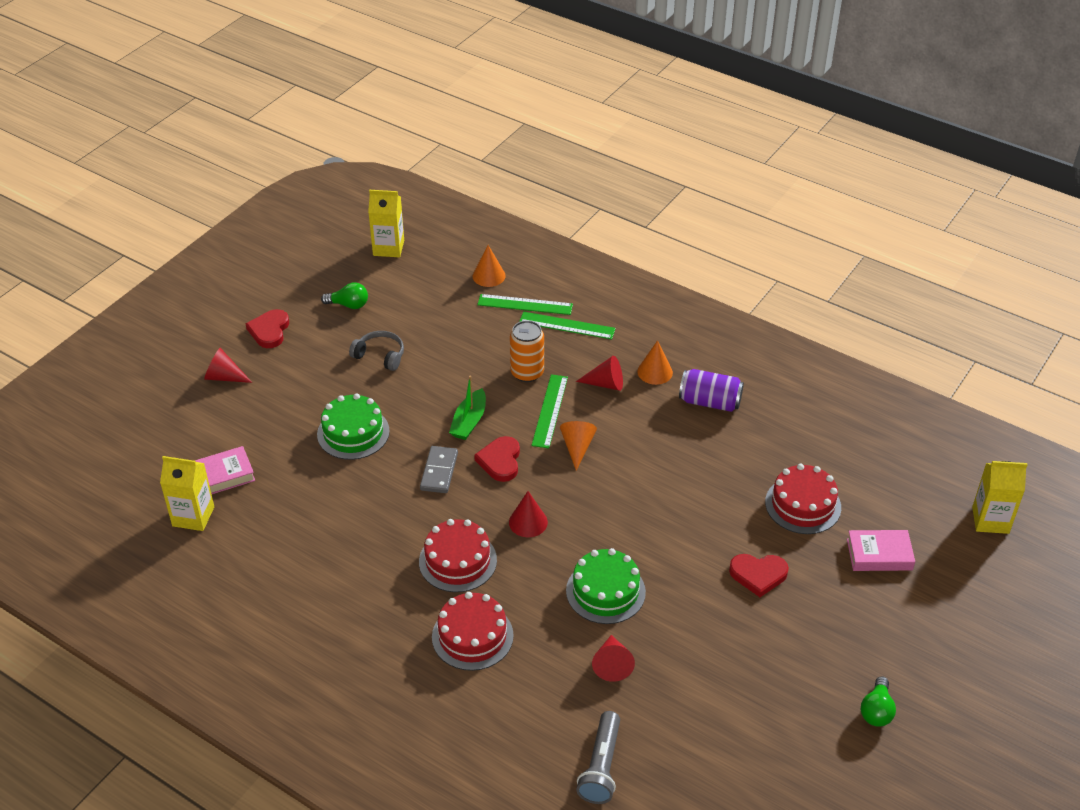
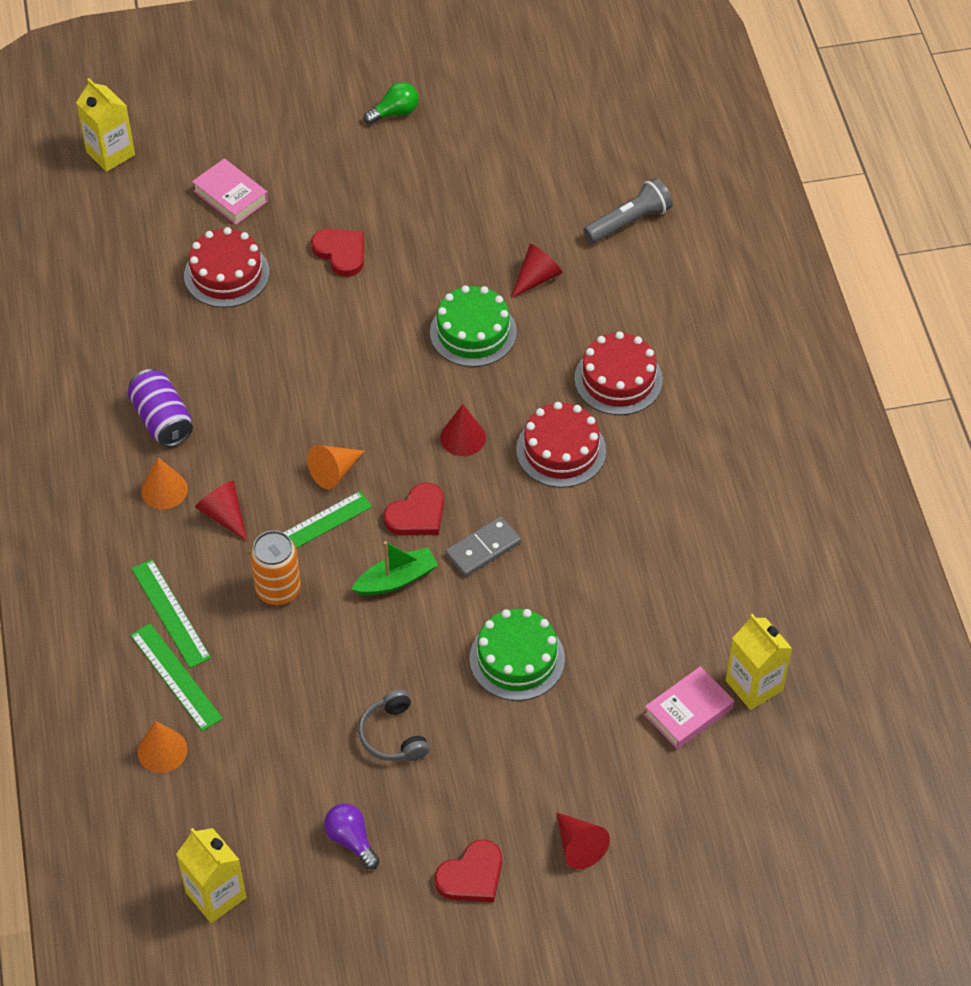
camera: 135 degrees left, 10 degrees up
(222, 476) = (688, 711): pink book -> pink book turned 60 degrees counterclockwise
(349, 305) = (351, 840): green light bulb -> purple light bulb

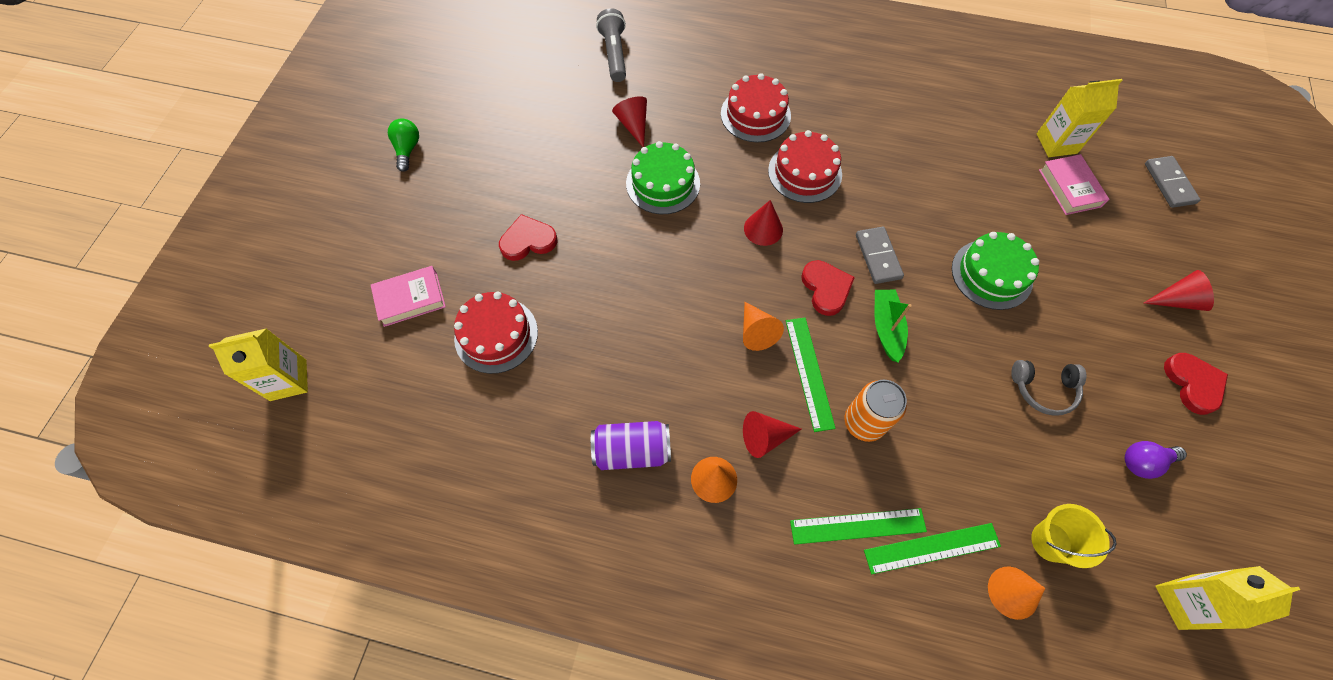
camera: 65 degrees left, 10 degrees up
(226, 772) = (1051, 541): none -> yellow bucket
(758, 816) = (1169, 183): none -> grey domino

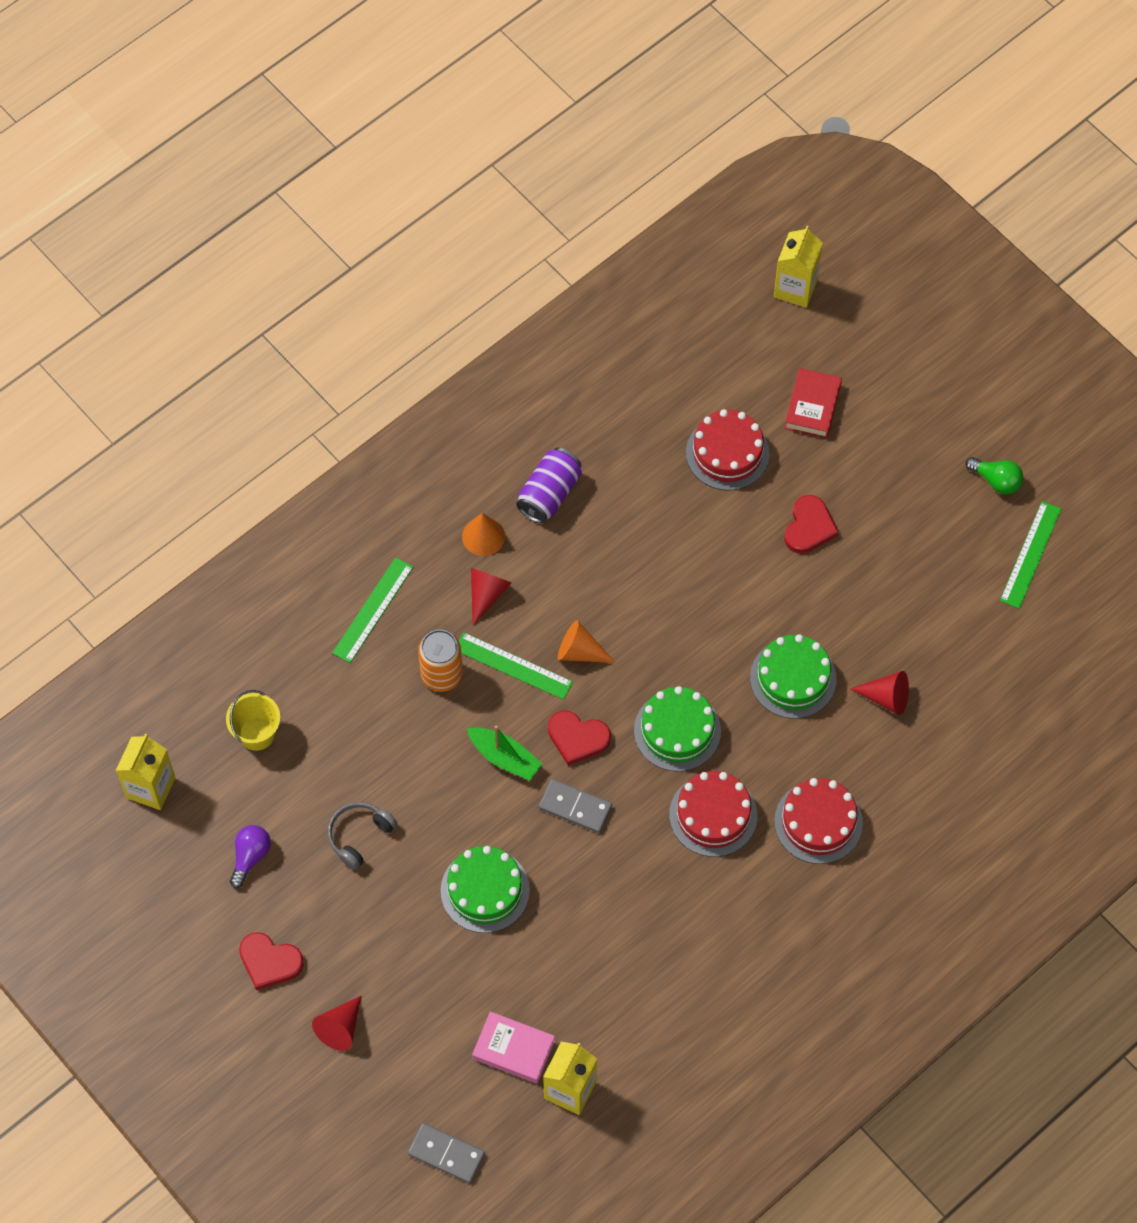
camera: 125 degrees right, 0 degrees up
(410, 299) = (812, 406): pink book -> red book
(614, 54) = (1002, 740): grey flashlight -> none
(763, 229) = (677, 731): red cone -> green cake
(932, 548) = (318, 648): green ruler -> green ruler (1030, 554)
(1013, 592) = (249, 677): orange cone -> none

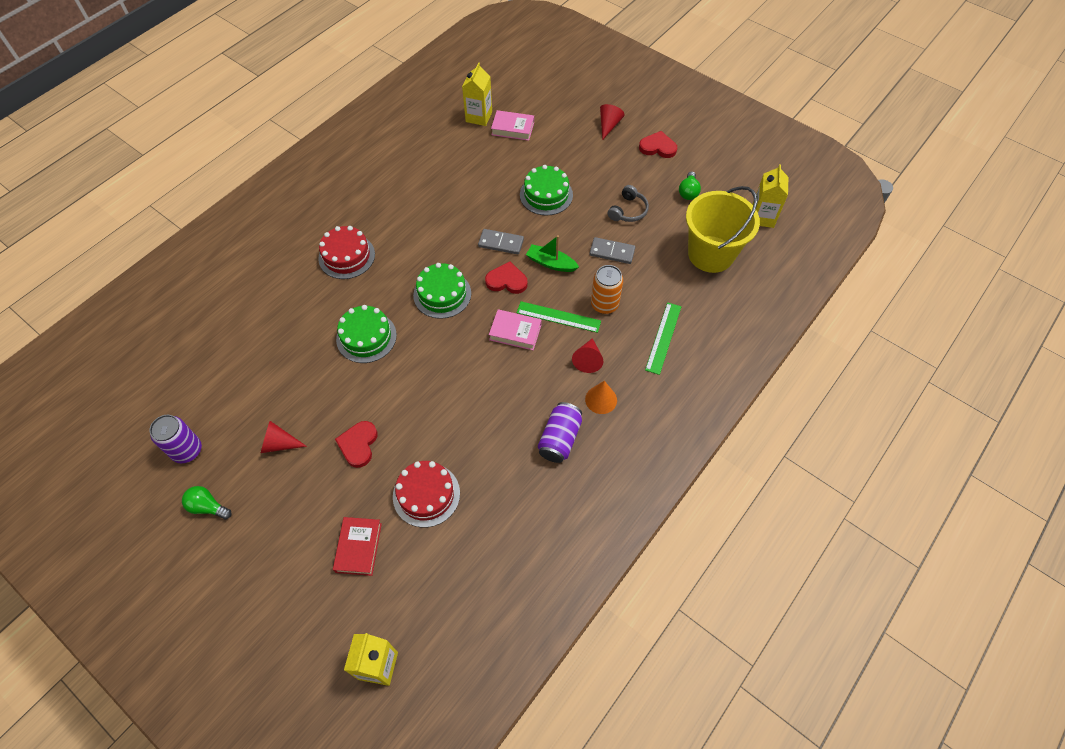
camera: 170 degrees right, 5 degrees down
(250, 857) = (688, 192): purple light bulb -> green light bulb
(257, 734) = (711, 254): yellow bucket -> yellow bucket, size x1.99
(446, 1154) = (538, 85): grey domino -> grey domino (612, 252)
(580, 652) = (515, 332): orange cone -> pink book
(713, 815) = (414, 251): red cake -> none
(886, 697) = (301, 334): red cone -> red cone (279, 444)
(1030, 554) = (187, 450): green ruler -> purple can

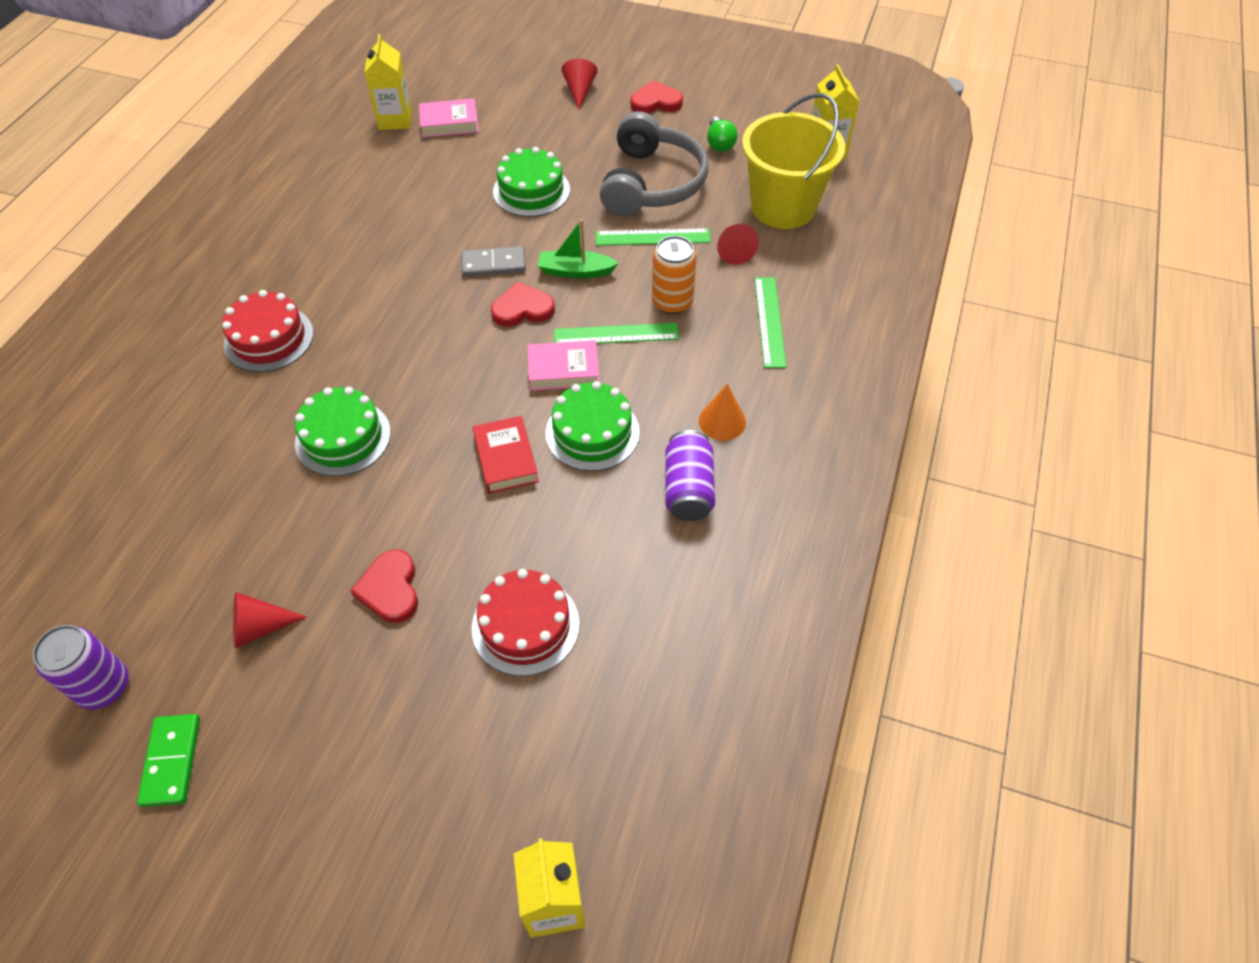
camera: 20 degrees left, 5 degrees down
(208, 507) = (172, 761): green light bulb -> green domino
(359, 547) = (451, 737): red book -> red book (506, 459)
(442, 294) = (435, 350): green cake -> green cake (592, 432)
(588, 360) = (681, 377): red cone -> red cone (733, 251)
(612, 252) = (652, 237): grey domino -> green ruler
(628, 210) = (651, 183): grey headphones -> grey headphones, size x2.02

